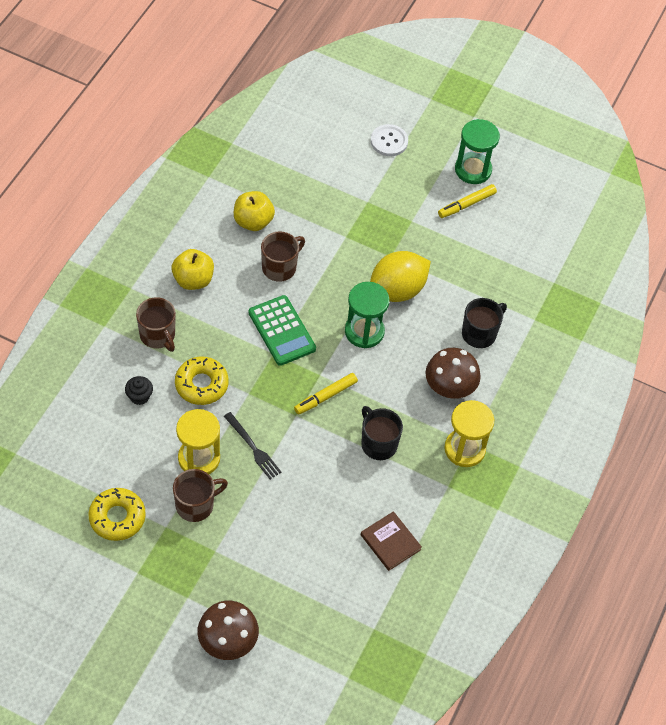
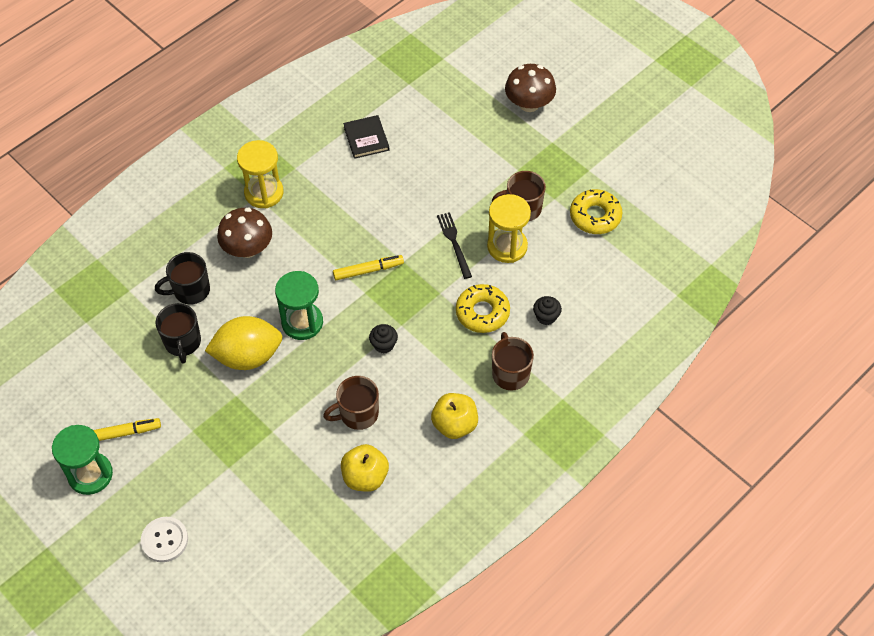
camera: 155 degrees left, 0 degrees up
(282, 331) = (384, 345): green calculator -> black cupcake
(378, 443) = (339, 217): black mug -> black mug (183, 343)
(390, 542) = (366, 138): brown book -> black book

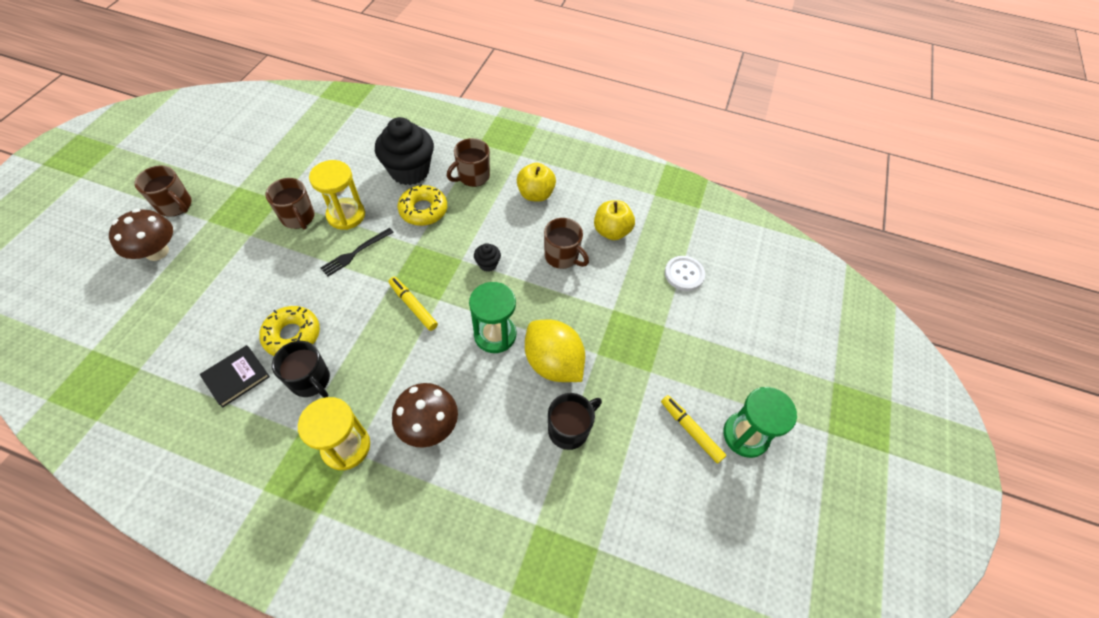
camera: 120 degrees left, 0 degrees up
(164, 540) = (753, 341): white button -> white button (684, 274)
(190, 290) = (506, 456): black mug -> black mug (311, 380)
(546, 317) = (409, 171): black cupcake -> black cupcake, size x2.33
(583, 122) = (175, 205): none -> brown mug
(595, 216) = (292, 169): yellow donut -> yellow donut (292, 335)

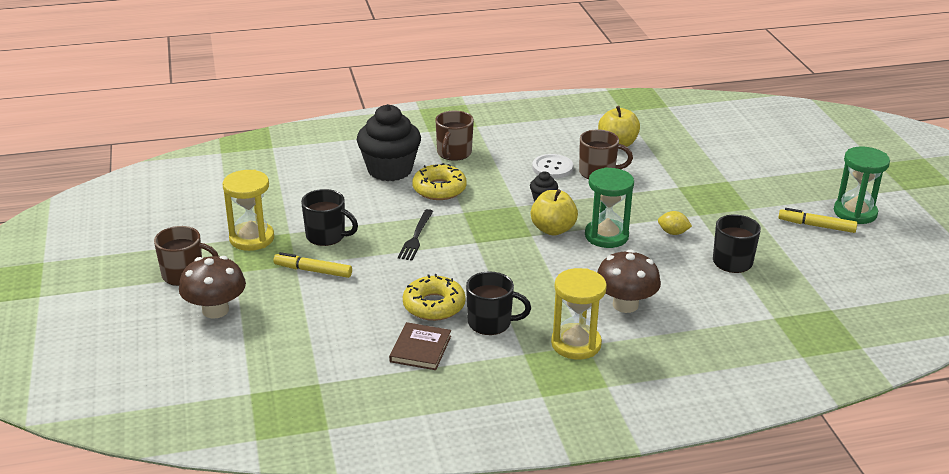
camera: 30 degrees left, 25 degrees down
(236, 377) = (420, 349): black book -> brown book
(298, 217) = (327, 236): brown mug -> black mug
(346, 215) = (371, 218): yellow hourglass -> yellow hourglass (252, 238)
(413, 306) = (515, 247): yellow marker -> yellow marker (313, 271)
(535, 194) = (524, 145): yellow apple -> yellow apple (553, 229)
(553, 363) = (673, 233): yellow lemon -> yellow lemon, size x0.43
(684, 274) = (705, 147): white button -> white button (552, 168)

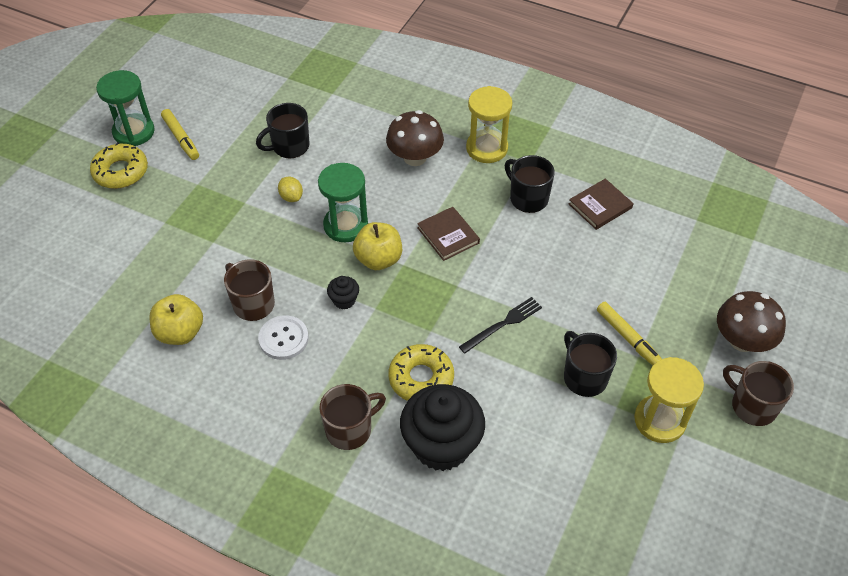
camera: 140 degrees left, 20 degrees up
(434, 305) = (555, 239): yellow donut -> yellow donut (121, 172)
(522, 266) = (448, 235): none -> brown book

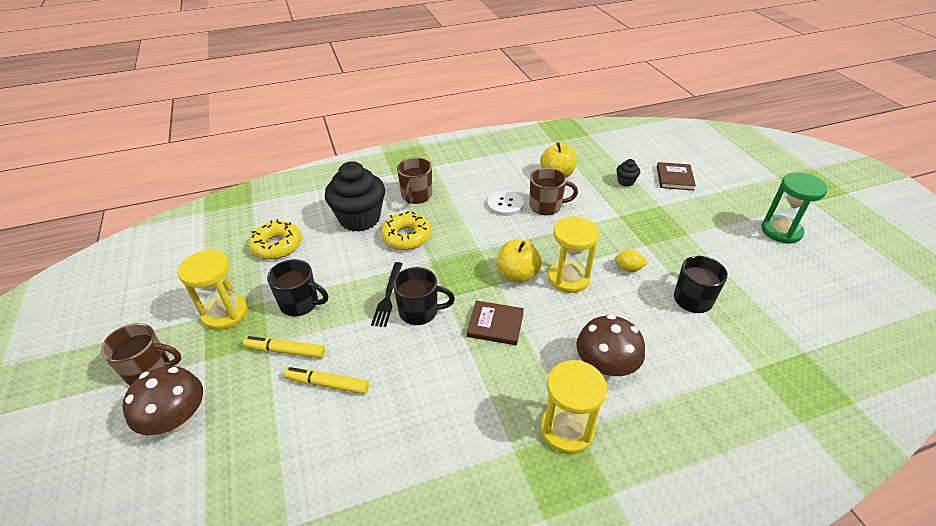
camera: 135 degrees right, 10 degrees down
(121, 172) = (734, 208): yellow donut -> yellow donut (277, 245)
(181, 138) = (753, 249): yellow marker -> yellow marker (327, 384)
(344, 300) = (502, 240): black cupcake -> black cupcake (625, 182)
(345, 225) = (568, 278): green hourglass -> yellow hourglass
(528, 198) = (473, 407): black mug -> black mug (420, 311)
(600, 206) = (401, 456): brown book -> brown book (674, 178)

